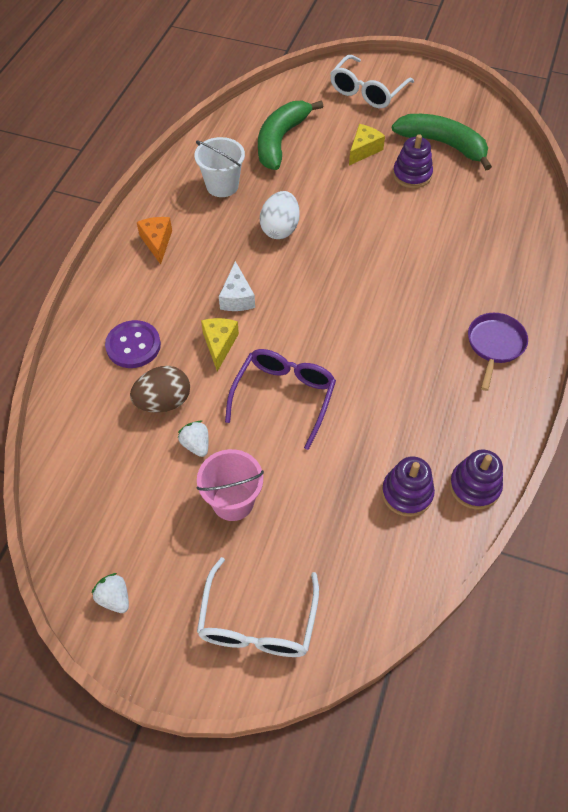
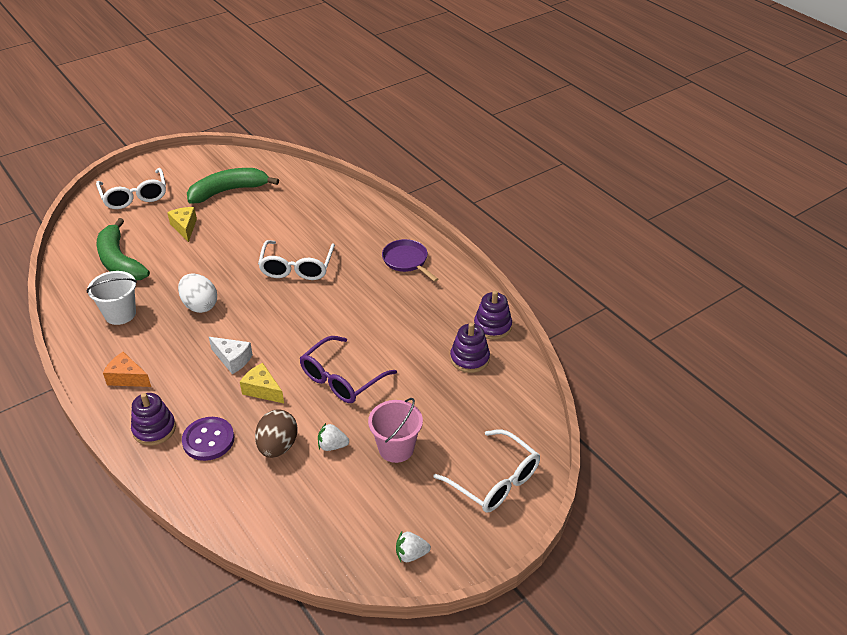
camera: 55 degrees left, 15 degrees down
(284, 397) = (342, 379): purple glasses -> purple glasses turned 105 degrees counterclockwise
(395, 263) = (297, 267): none -> white glasses
(412, 175) = (235, 218): purple stacking toy -> purple stacking toy (154, 429)

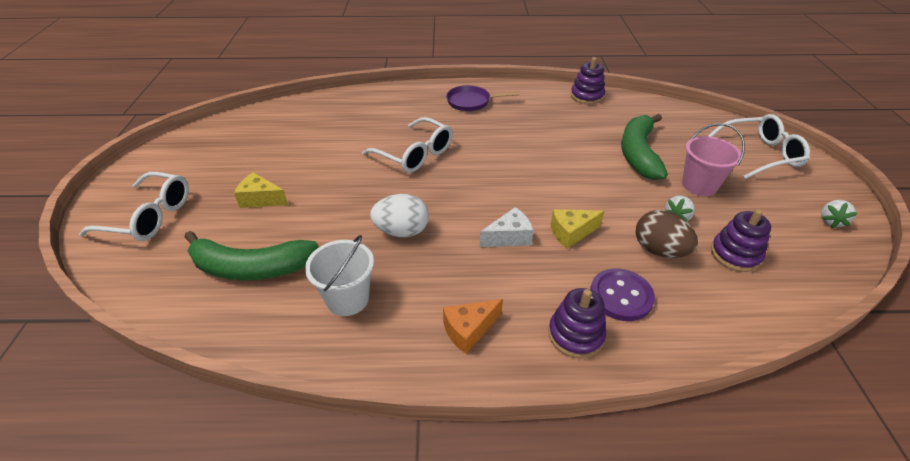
camera: 55 degrees left, 0 degrees up
(228, 191) = (245, 153): green banana -> green banana (638, 153)
(342, 379) = (591, 182): purple glasses -> none
(469, 358) = (615, 117): purple stacking toy -> purple stacking toy (735, 254)

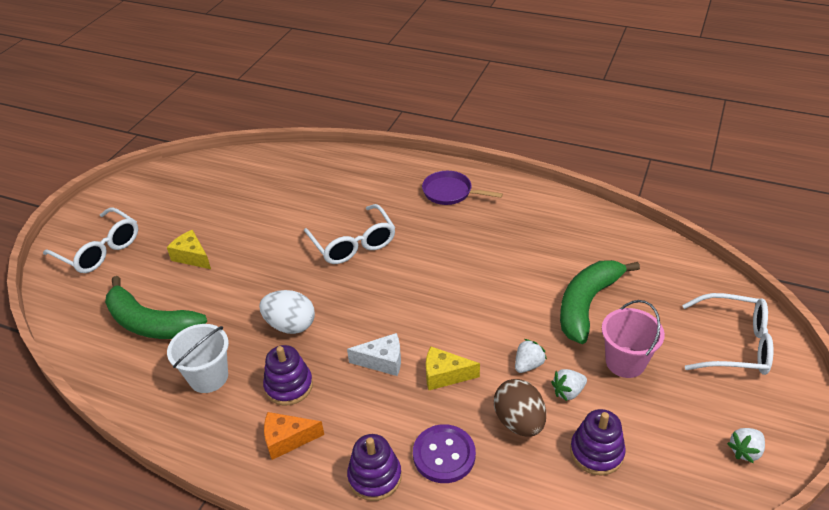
camera: 25 degrees right, 0 degrees up
(587, 96) = (585, 214): purple stacking toy -> purple stacking toy (289, 386)
(631, 206) = (528, 365): none -> white strawberry

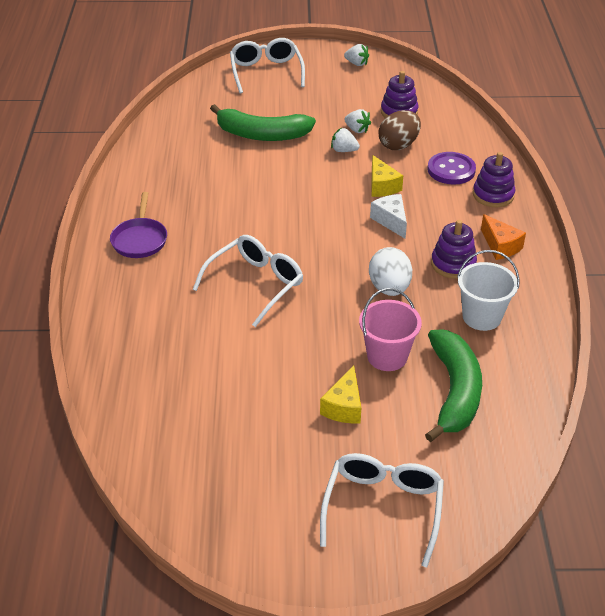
camera: 115 degrees left, 0 degrees up
(625, 362) = (312, 111): pink bucket -> pink bucket (387, 356)

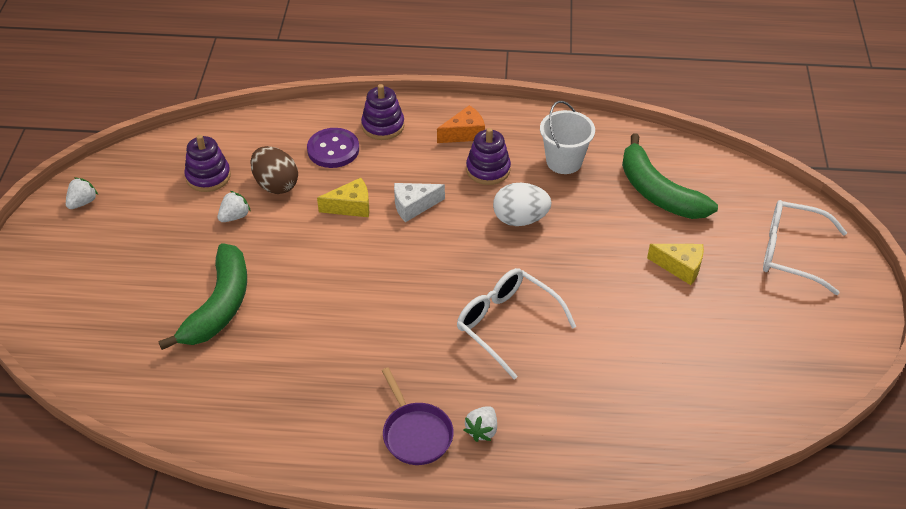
camera: 85 degrees left, 5 degrees up
(140, 239) = (416, 433): purple pan -> purple pan turned 60 degrees clockwise
(266, 72) = (68, 294): white glasses -> none
(344, 150) = (274, 232): white strawberry -> white strawberry (482, 430)
(387, 356) = (615, 231): pink bucket -> none
(454, 391) = (658, 192): green banana -> green banana turned 135 degrees counterclockwise

